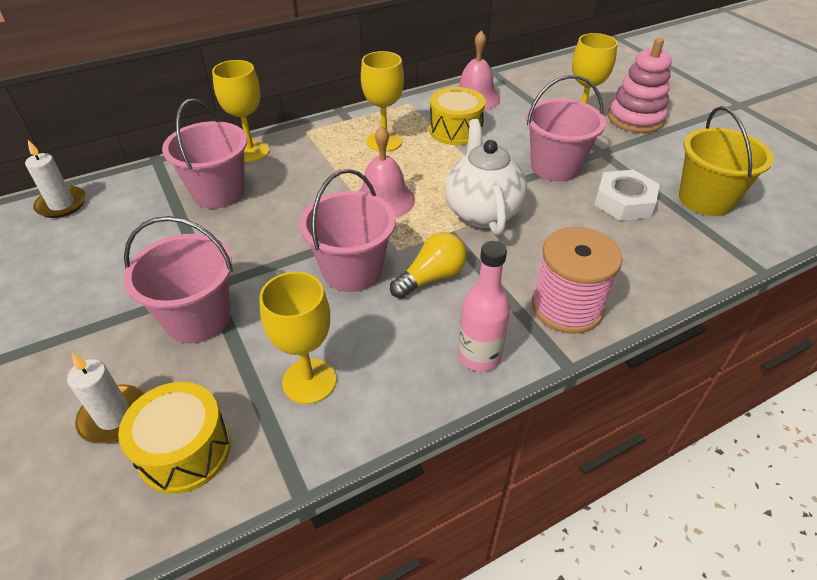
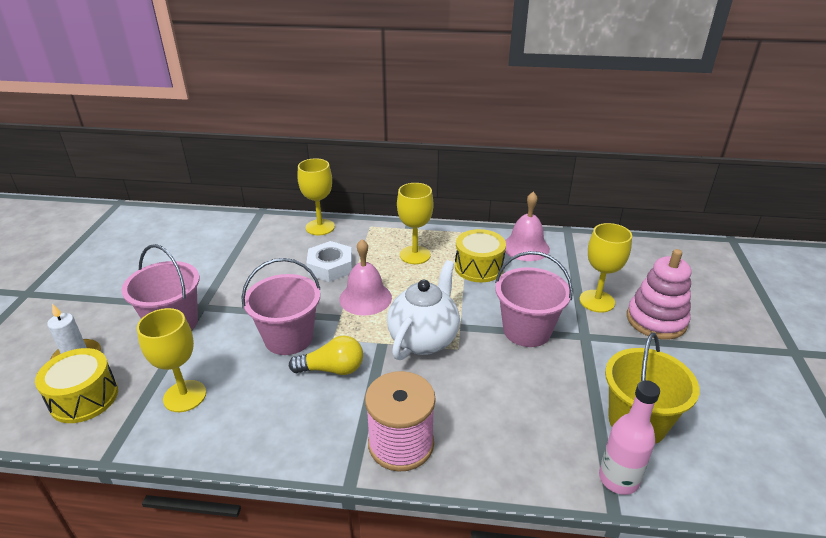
camera: 35 degrees right, 10 degrees down
(62, 204) = (185, 219): white candle -> none
(218, 192) = (271, 247): pink bucket -> none
(479, 356) = (298, 442): pink bottle -> pink bottle (618, 479)
(624, 202) = (553, 387): white nut -> white nut (330, 266)

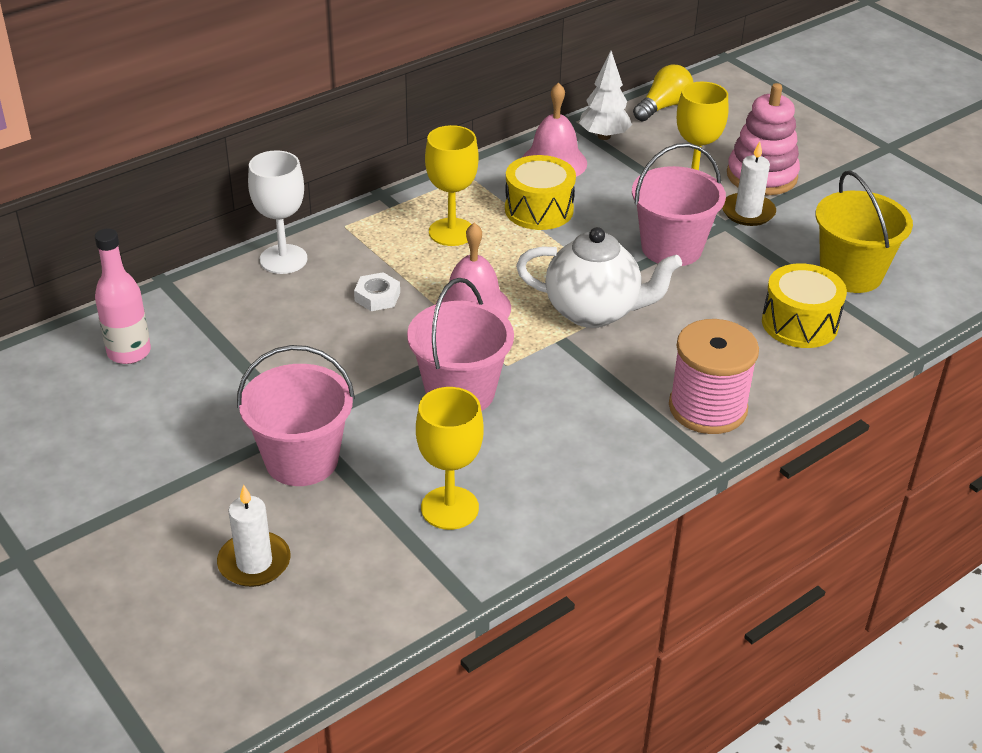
camera: 45 degrees left, 5 degrees up
(84, 398) = (343, 584): yellow drum -> yellow drum (799, 323)
(320, 227) = (283, 259): yellow goblet -> white goblet
(330, 266) = (377, 297): white nut -> white nut, size x0.61
(332, 369) = (553, 391): yellow light bulb -> yellow light bulb (663, 107)
(424, 339) = (594, 311): white teapot -> white teapot turned 120 degrees clockwise
(577, 247) = (604, 136): none -> white tree
(613, 337) = (748, 212): none -> white candle
(618, 479) = (889, 324): pink bottle -> pink bottle (129, 352)

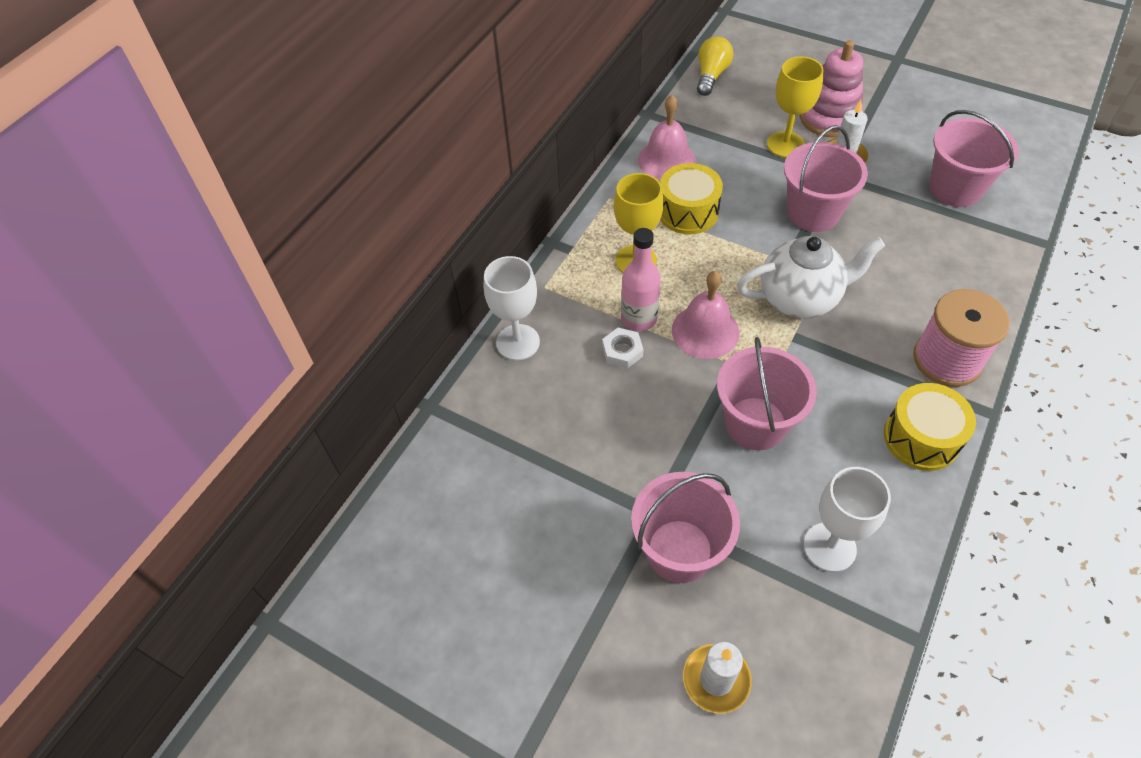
camera: 20 degrees left, 15 degrees up
(129, 352) = (453, 498): pink bottle -> pink bottle (639, 318)
(449, 508) = (829, 547): yellow goblet -> white goblet
(604, 136) = (687, 120): white tree -> none
(799, 323) = (953, 250): yellow drum -> yellow drum (921, 438)
(851, 274) = (955, 189): yellow bucket -> pink bucket

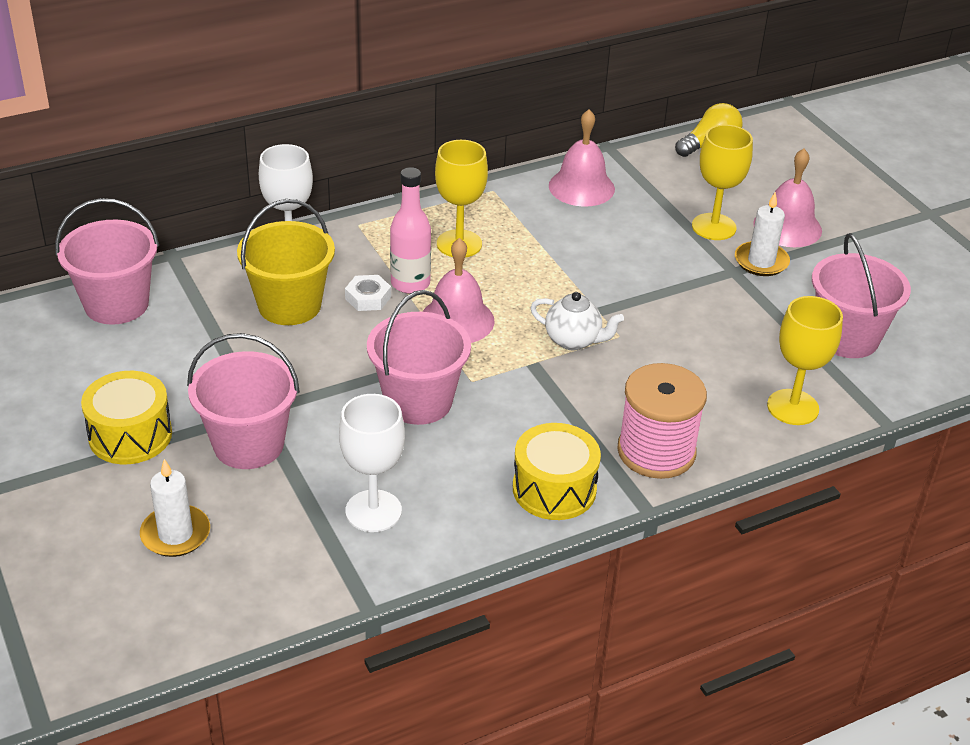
camera: 30 degrees right, 15 degrees down
(572, 396) = (289, 305): none -> yellow bucket
(688, 212) = (551, 232): yellow drum -> yellow drum (130, 435)
(800, 298) = (573, 340): white teapot -> white teapot, size x0.60
(813, 213) = (671, 288): pink bucket -> pink bucket (116, 304)
(829, 118) = (787, 227): pink stacking toy -> pink bell
(984, 266) = (793, 407): none -> yellow goblet

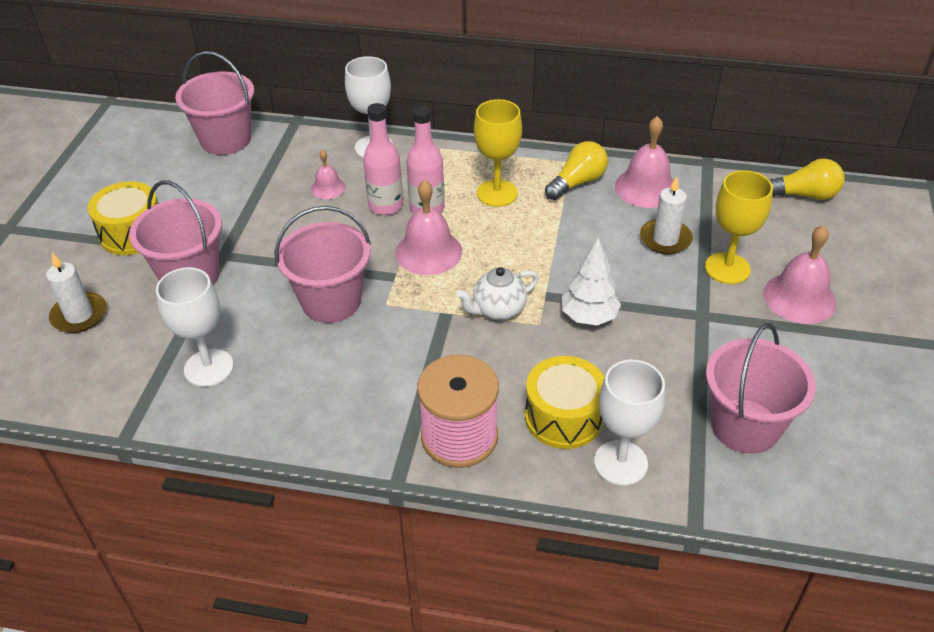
camera: 40 degrees right, 5 degrees up
(289, 305) = (328, 188): yellow bucket -> pink bell
(368, 298) = (385, 206): white nut -> pink bottle
(519, 206) = (577, 182): none -> yellow light bulb
(554, 489) = (347, 423): yellow drum -> yellow drum (563, 417)
(573, 340) = (498, 310): white teapot -> white teapot turned 90 degrees clockwise
(652, 312) = (589, 317): none -> white tree
(761, 261) = (738, 318): white candle -> white candle (665, 239)
(793, 407) = (620, 463): yellow goblet -> white goblet

